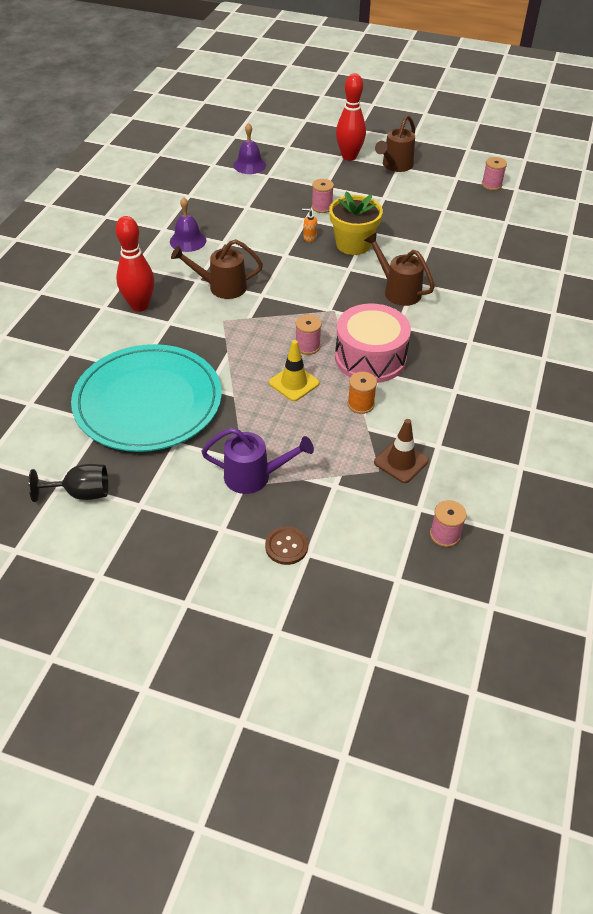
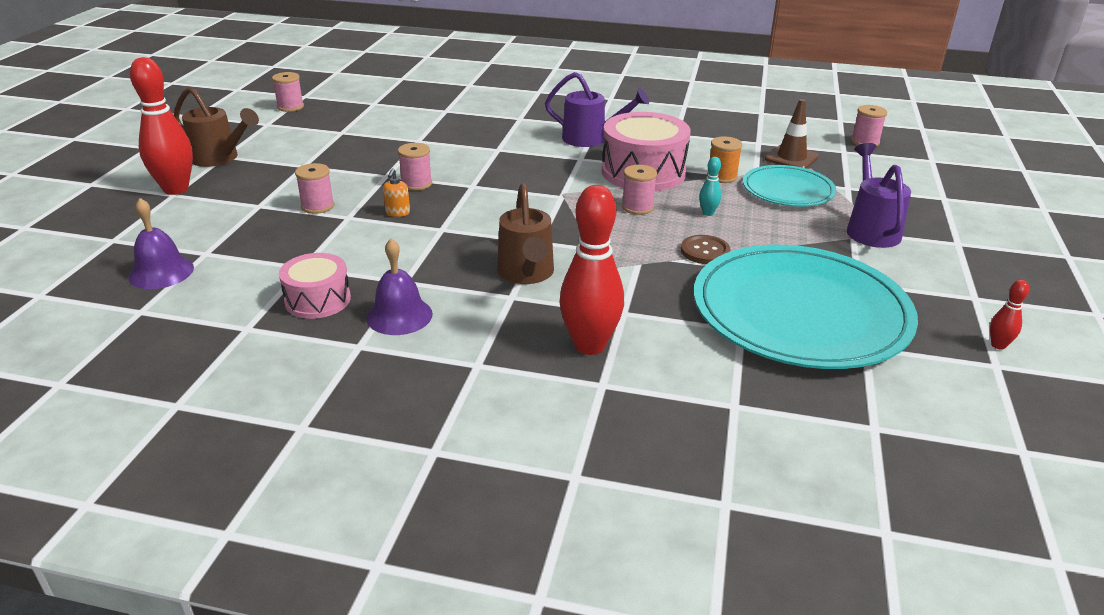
camera: 95 degrees left, 15 degrees down
(81, 493) = (998, 345): black goblet -> red bowling pin
(210, 214) = (318, 300): none -> pink drum
(286, 546) = (946, 208): brown button -> brown button (705, 251)
(294, 383) = (708, 213): yellow traffic cone -> turquoise bowling pin
(332, 441) = (788, 190): none -> turquoise plate
(353, 244) = (416, 184): yellow flower pot -> pink spool
(398, 291) = (515, 158): brown watering can -> none
(439, 335) = (591, 139): none -> purple watering can

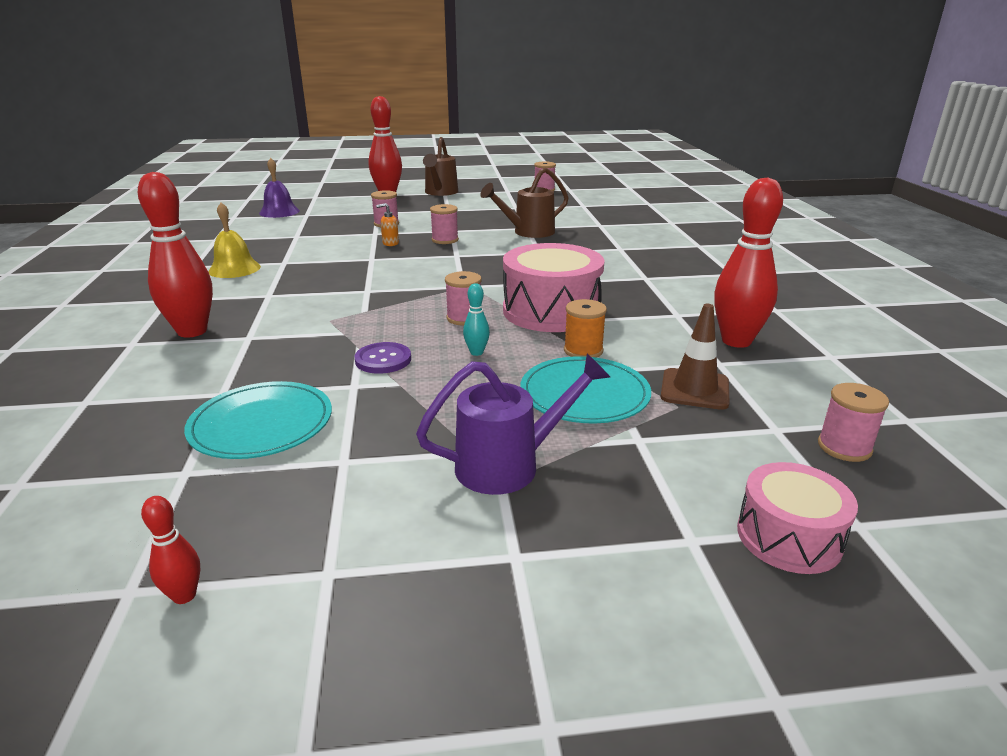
camera: 70 degrees right, 5 degrees down
(318, 300) = (252, 247): pink drum -> pink drum (789, 537)
(399, 315) = (234, 269): purple bell -> yellow bell
(526, 274) = (307, 294): brown watering can -> brown watering can (528, 232)
(591, 139) = (608, 280): purple watering can -> none
(705, 251) = (383, 360): brown button -> purple button
(728, 129) = (736, 341): none -> red bowling pin
(800, 312) = (261, 424): turquoise plate -> turquoise plate, size x0.53

